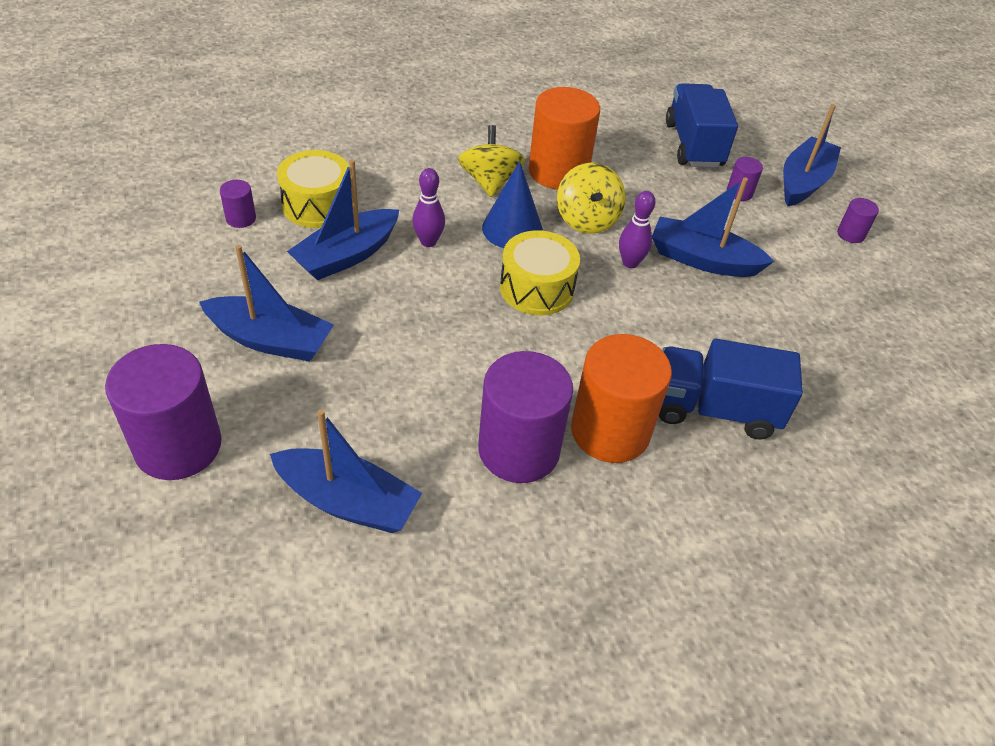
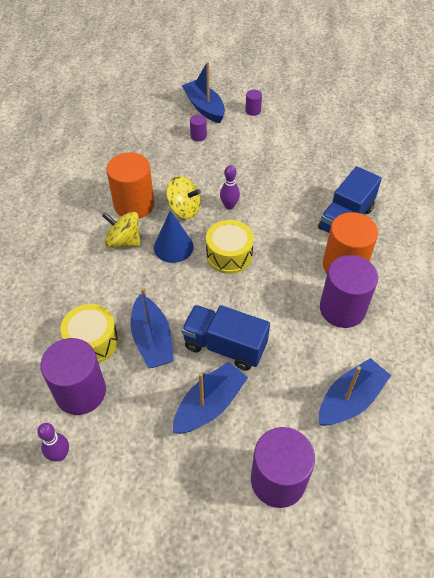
camera: 60 degrees left, 5 degrees up
(241, 218) = (80, 392): purple cylinder -> purple cylinder, size x2.27
(428, 242) = (162, 292): purple bowling pin -> purple bowling pin (60, 455)
(693, 145) = (147, 135): blue truck -> blue truck (225, 346)
(702, 260) = (242, 175): blue boat -> none

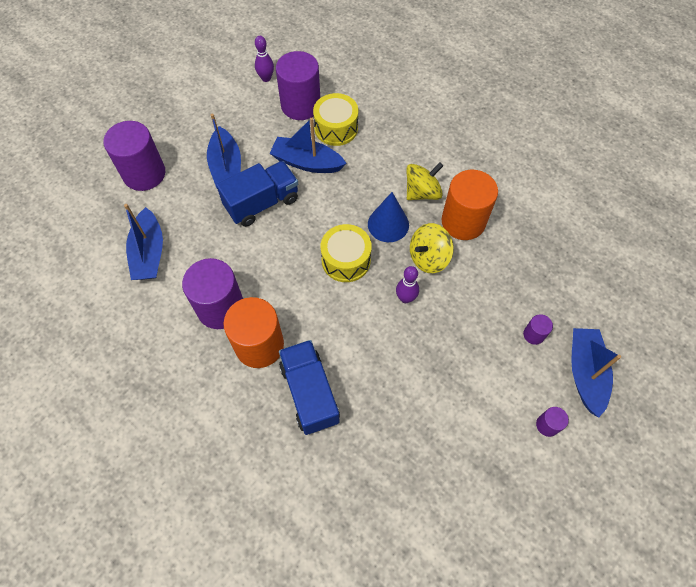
camera: 125 degrees right, 10 degrees up
(204, 107) = (585, 373): blue boat -> blue boat turned 90 degrees counterclockwise

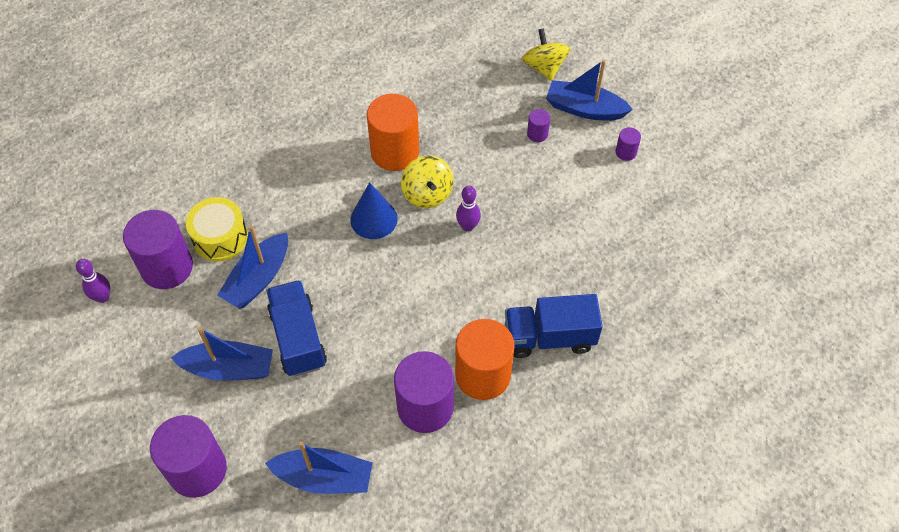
camera: 75 degrees left, 5 degrees down
(346, 260) = (405, 269): yellow drum -> none
(422, 192) = (345, 177): yellow spinning top -> yellow spinning top (544, 67)

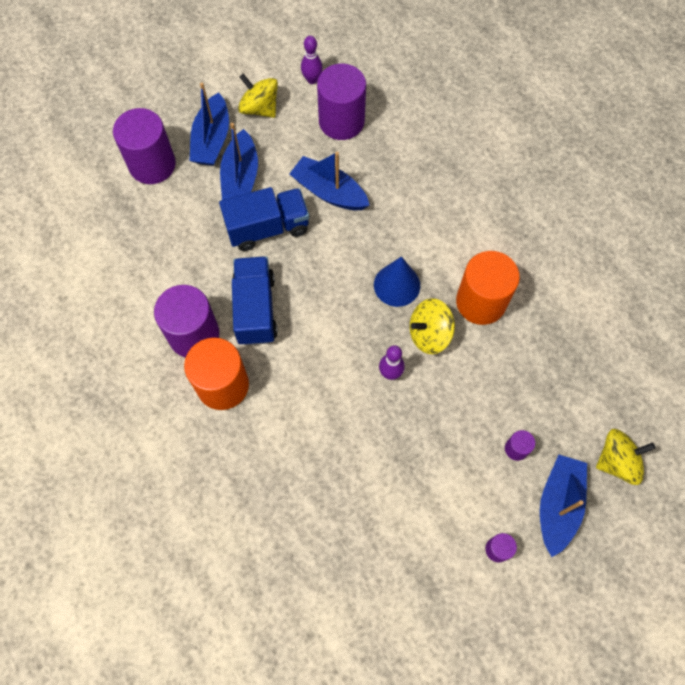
camera: 90 degrees right, 10 degrees up
(134, 352) = (259, 108): none -> yellow spinning top
(220, 238) = (373, 158): yellow drum -> none
(324, 477) = (136, 256): blue boat -> blue boat (212, 140)
(549, 337) = (260, 449): blue truck -> blue truck (255, 309)

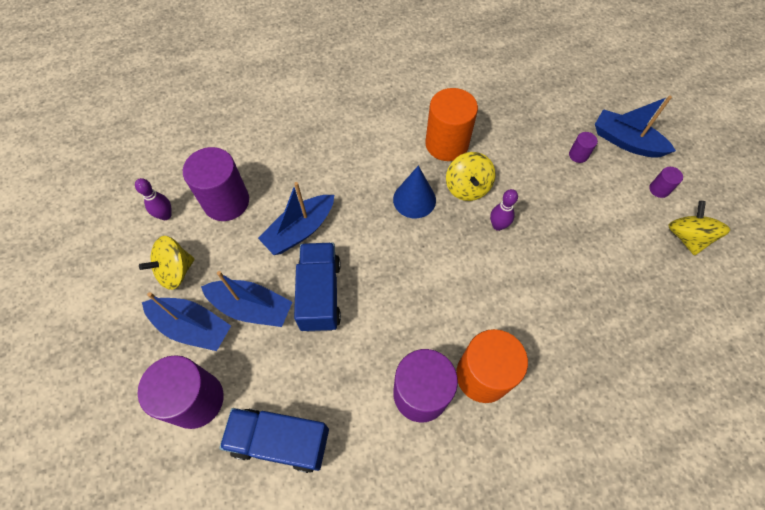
camera: 75 degrees left, 5 degrees down
(255, 309) = (407, 325): blue truck -> blue truck (280, 441)
(617, 461) = (595, 98): yellow spinning top -> yellow spinning top (687, 237)

